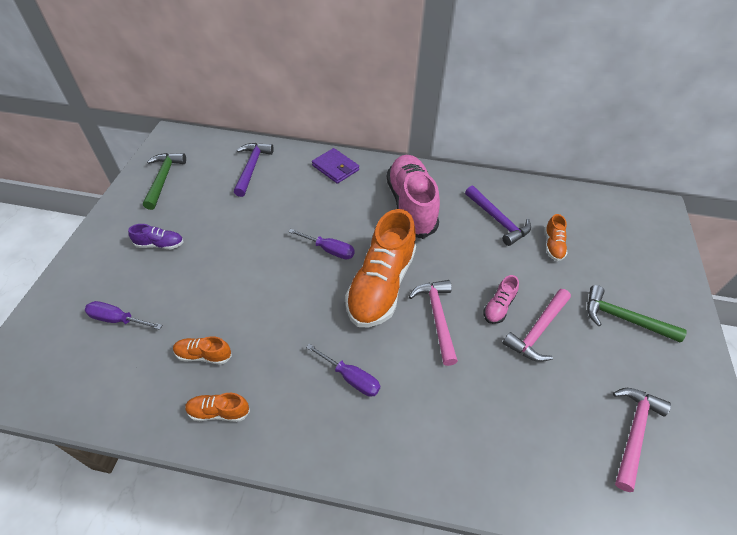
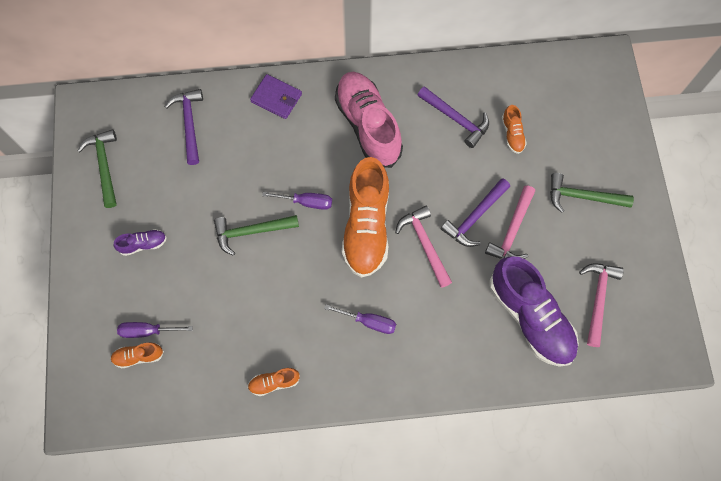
camera: 15 degrees left, 20 degrees up
(204, 355) = (239, 340): orange shoe -> orange shoe (138, 356)
(265, 260) = (252, 232): none -> green hammer
(498, 307) = (475, 217): pink shoe -> purple hammer
(544, 428) = (530, 317): none -> purple shoe

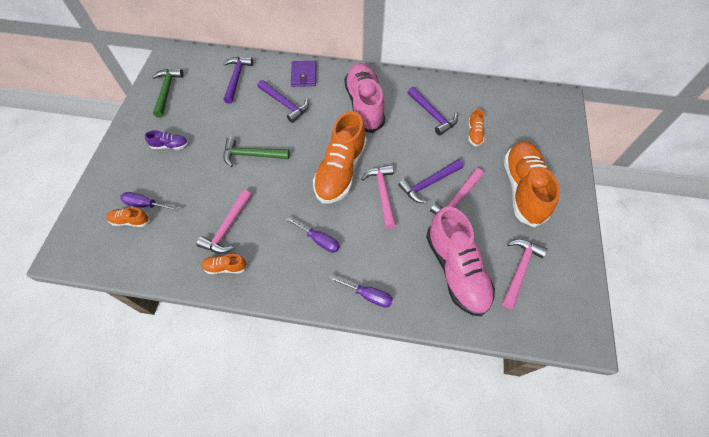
camera: 15 degrees right, 10 degrees down
(258, 334) = (228, 227): none -> pink hammer
(266, 147) = (284, 104): none -> purple hammer
(276, 98) = (304, 75): purple wallet -> purple wallet turned 45 degrees clockwise
(306, 202) = (300, 144): purple screwdriver -> purple screwdriver (367, 295)
(530, 317) = (456, 270): purple shoe -> pink shoe
(583, 197) = (522, 189): green hammer -> orange shoe

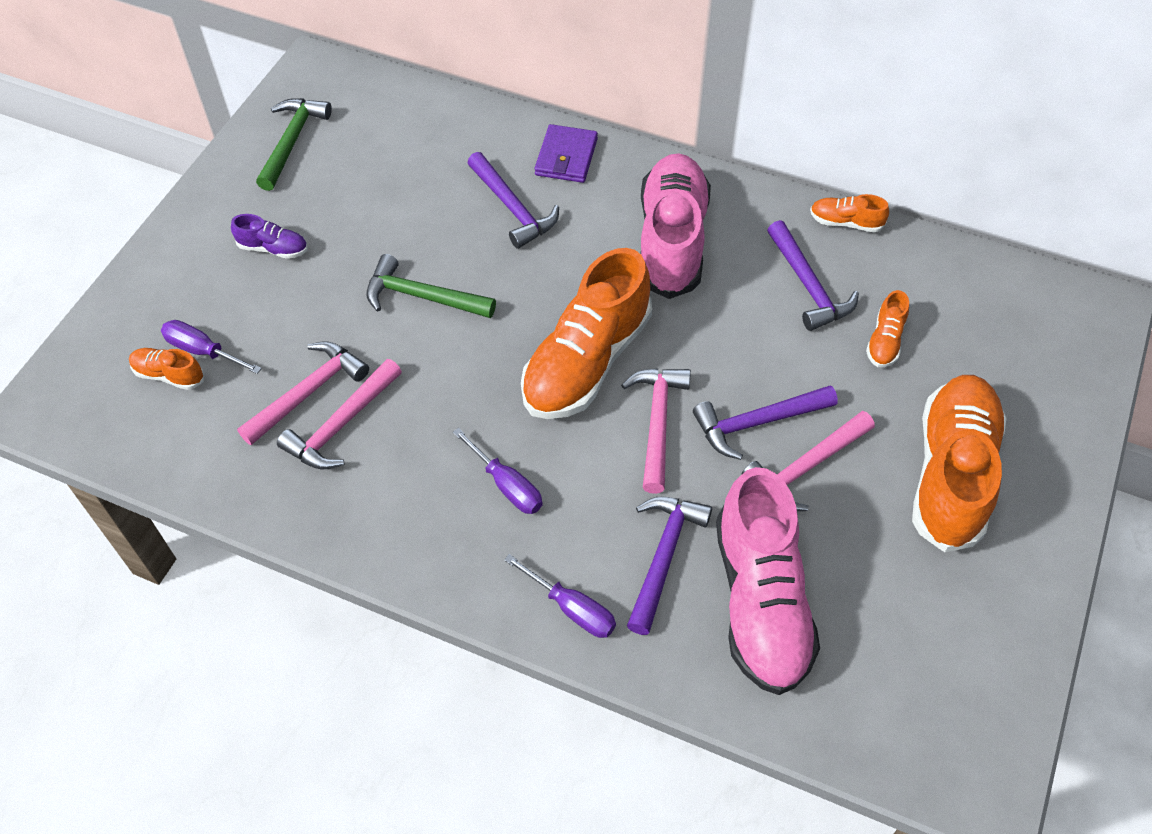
camera: 15 degrees right, 5 degrees down
(225, 267) = (319, 497): orange shoe -> orange shoe (846, 222)
(236, 78) = (431, 140): purple hammer -> purple hammer (663, 557)
(519, 270) = (890, 630): pink hammer -> pink hammer (308, 393)

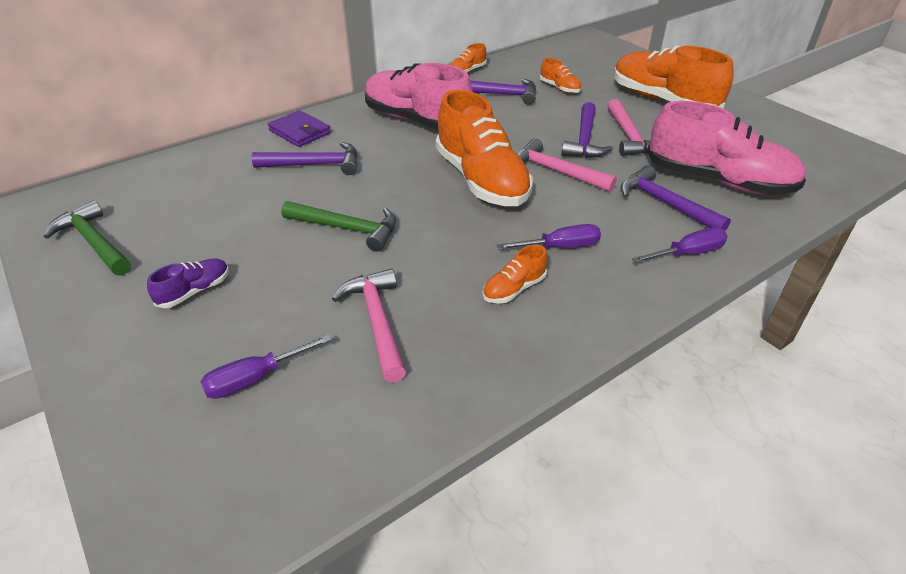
camera: 60 degrees left, 15 degrees down
(169, 375) = (257, 415): orange shoe -> orange shoe (514, 289)
(342, 424) = (430, 313): pink hammer -> none
(423, 297) = (347, 228): green hammer -> green hammer turned 120 degrees counterclockwise

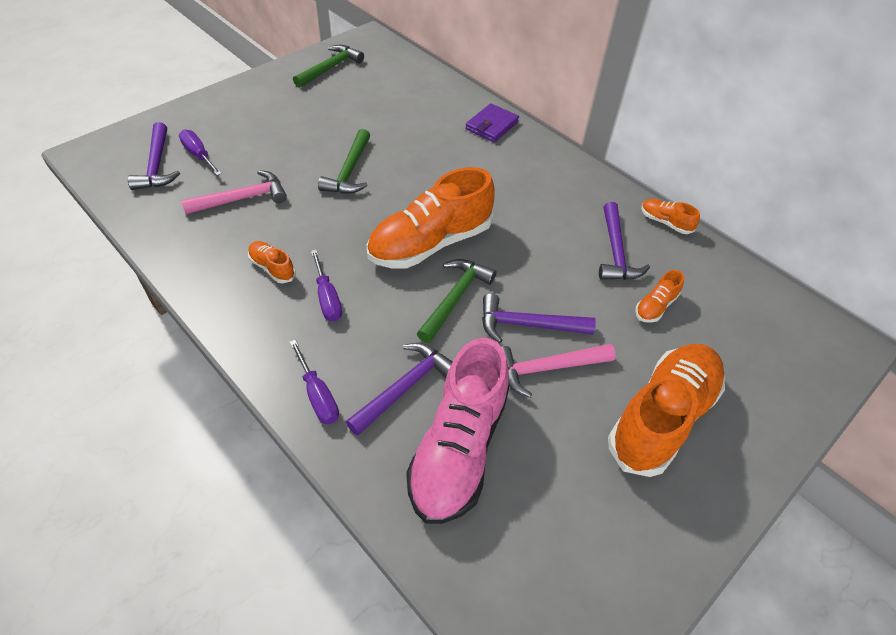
camera: 80 degrees right, 10 degrees up
(195, 291) = (279, 117): purple shoe -> none
(314, 165) = (439, 142): purple hammer -> purple hammer (157, 165)
(417, 121) = (533, 193): pink shoe -> none
(556, 171) = (455, 298): pink hammer -> green hammer

